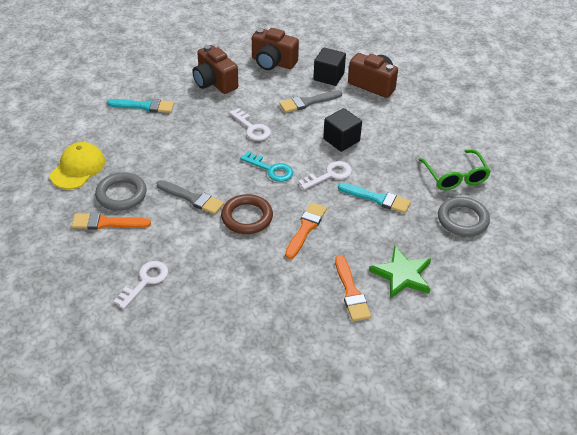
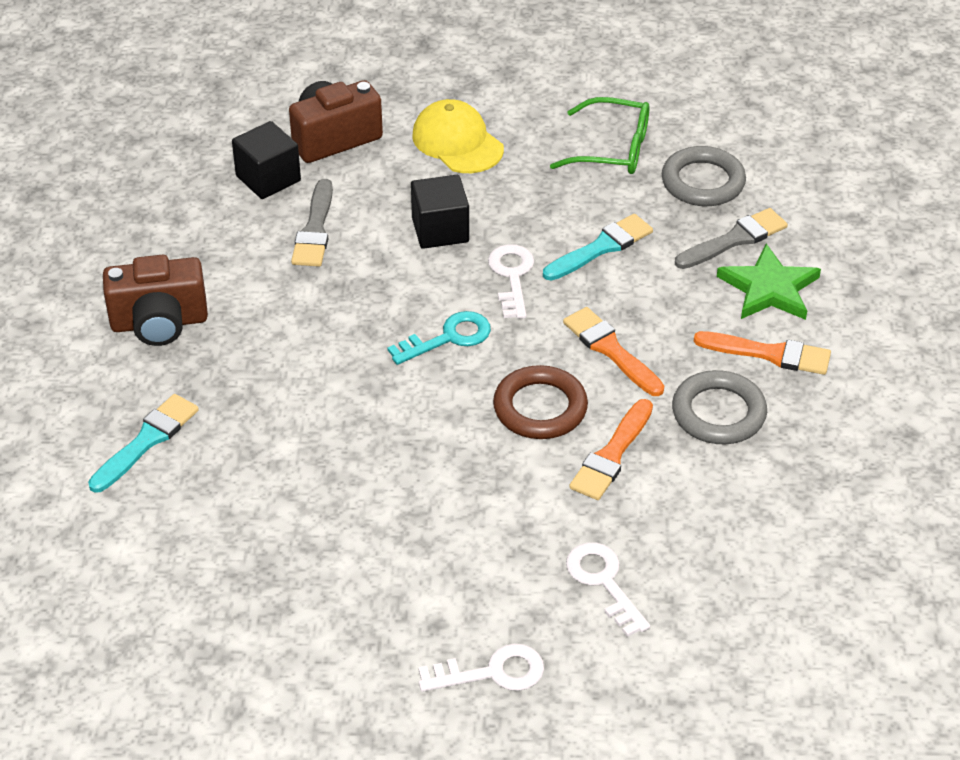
camera: 60 degrees left, 0 degrees up
(78, 168) = (252, 590): yellow cap -> yellow cap (457, 142)
(107, 223) = (430, 591): orange brush -> orange brush (611, 455)
(121, 194) = (371, 549): grey ring -> grey ring (718, 413)
(192, 198) = (448, 459): grey brush -> grey brush (734, 239)
(252, 128) = (326, 321): white key -> white key (492, 672)
(273, 62) = (168, 228): brown camera -> none

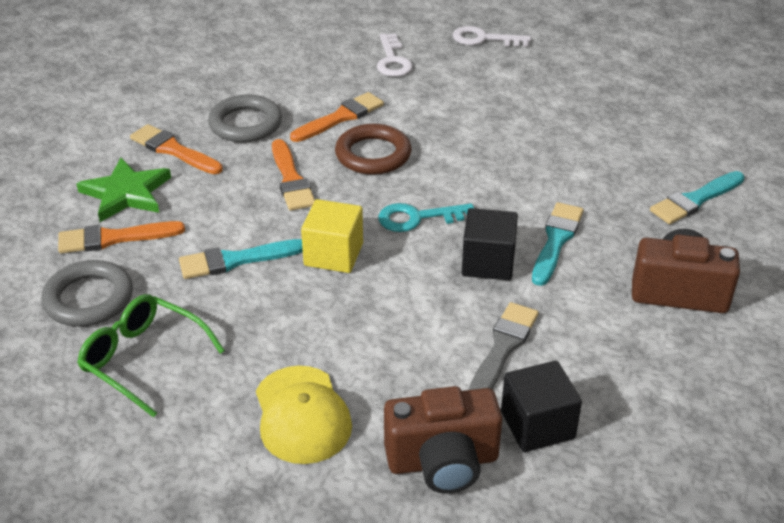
camera: 160 degrees left, 5 degrees down
(294, 348) = (556, 240): none -> turquoise brush
(440, 230) = (375, 315): black cube -> black cube (488, 263)
(512, 276) = (333, 254): white key -> yellow cube
(734, 239) = (114, 238): grey brush -> orange brush

